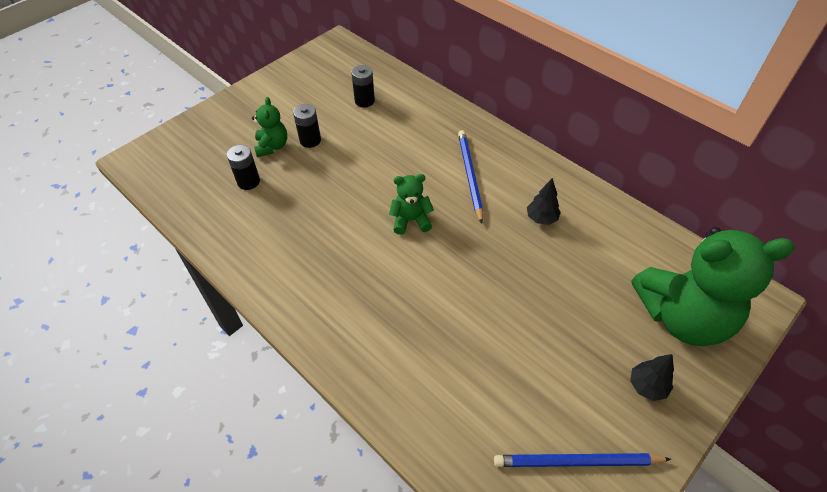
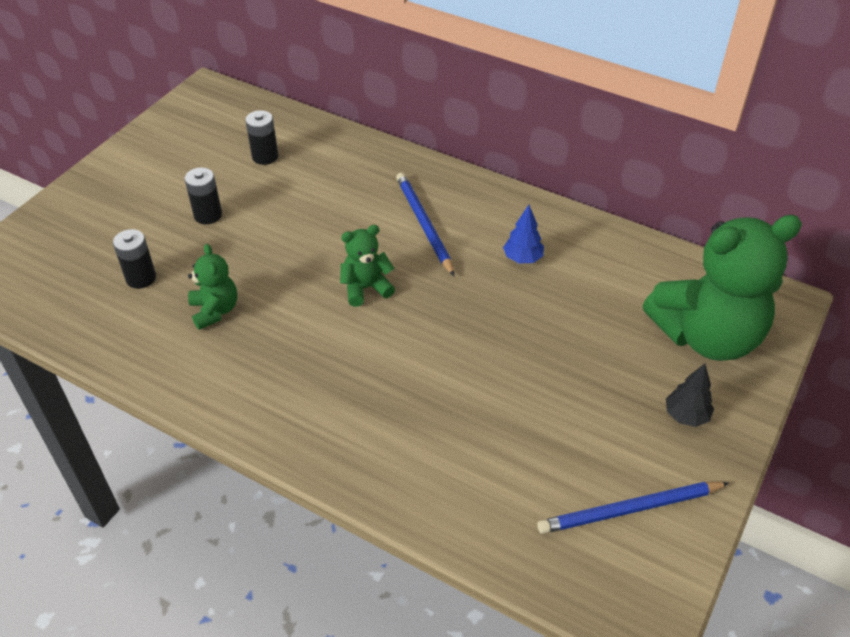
camera: 15 degrees left, 5 degrees down
(272, 146) = (159, 230): green teddy bear -> green teddy bear (215, 310)
(541, 218) = (522, 258): black tree -> blue tree

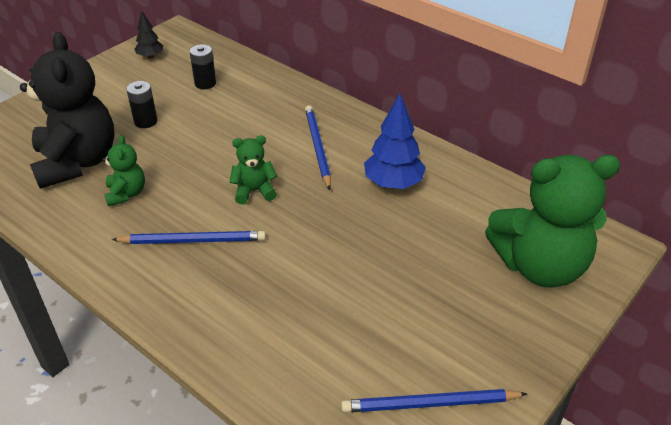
camera: 10 degrees right, 5 degrees down
(141, 278) = (77, 162): black battery -> black teddy bear
(313, 358) = (193, 240): none -> blue pencil
(522, 258) = (393, 183): blue tree -> blue tree, size x1.73
(686, 416) = (503, 330): black tree -> black tree (150, 56)

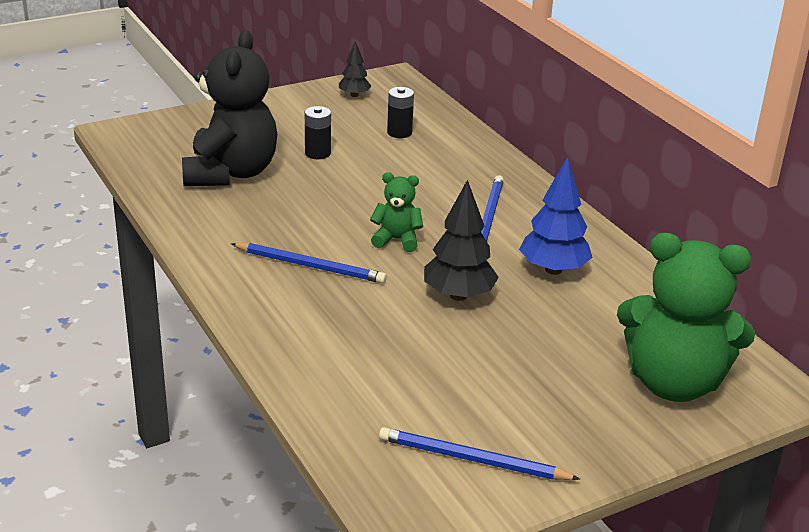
camera: 20 degrees right, 10 degrees down
(126, 193) = (265, 211): green teddy bear -> none
(332, 232) = (459, 295): none -> black tree

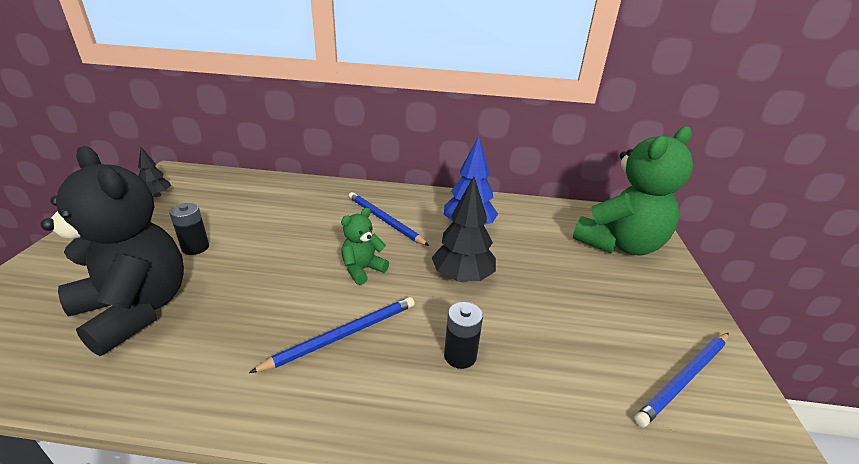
camera: 55 degrees left, 0 degrees up
(399, 132) = (235, 202): black battery -> black battery (460, 356)

